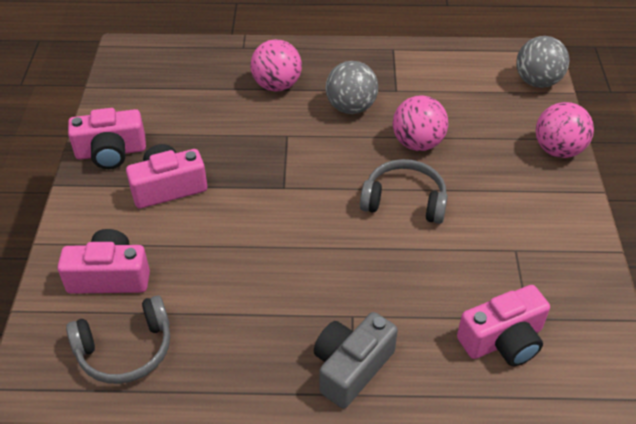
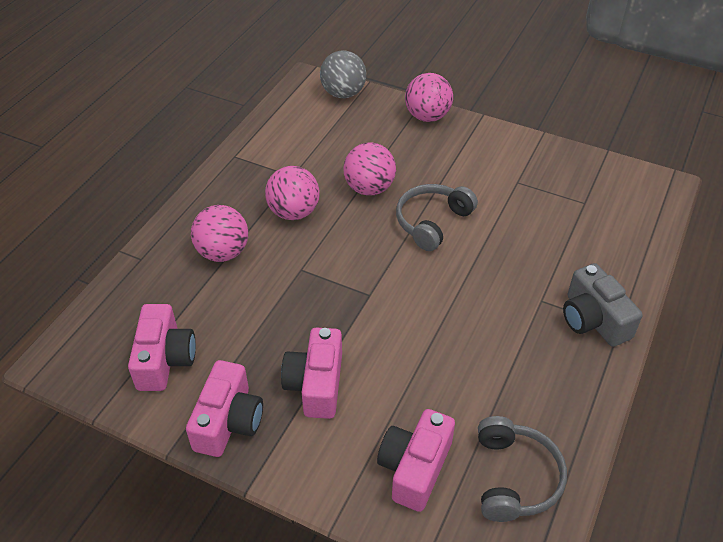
camera: 65 degrees left, 0 degrees up
(351, 107) = (294, 212): grey ball -> pink ball
(503, 340) = (599, 224): pink camera -> pink camera (165, 359)

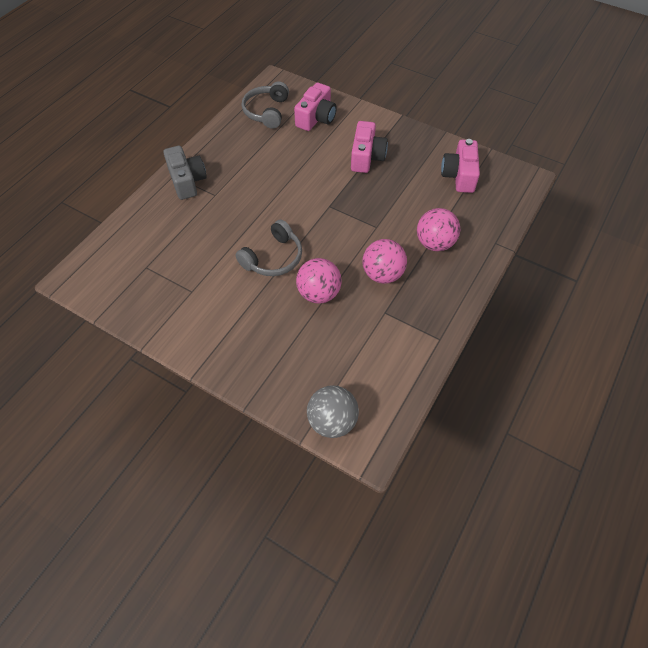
camera: 175 degrees left, 10 degrees up
(228, 421) = (415, 143): pink camera -> none
(427, 116) = (249, 378): pink ball -> none

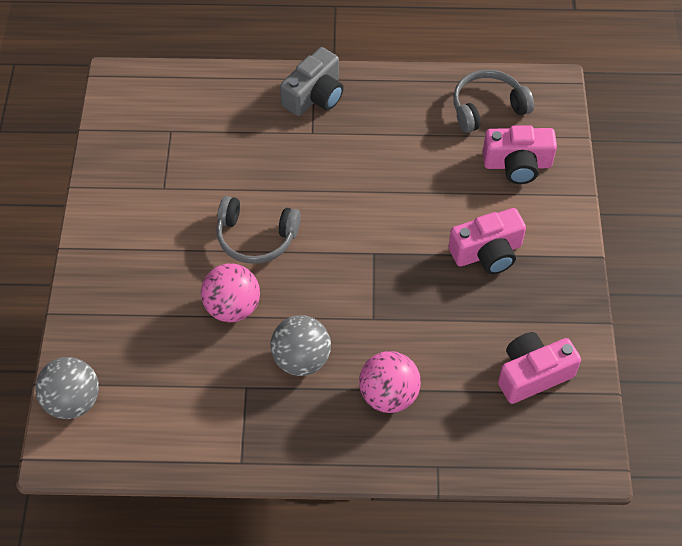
camera: 60 degrees right, 0 degrees up
(382, 274) = (301, 359): pink ball -> grey ball

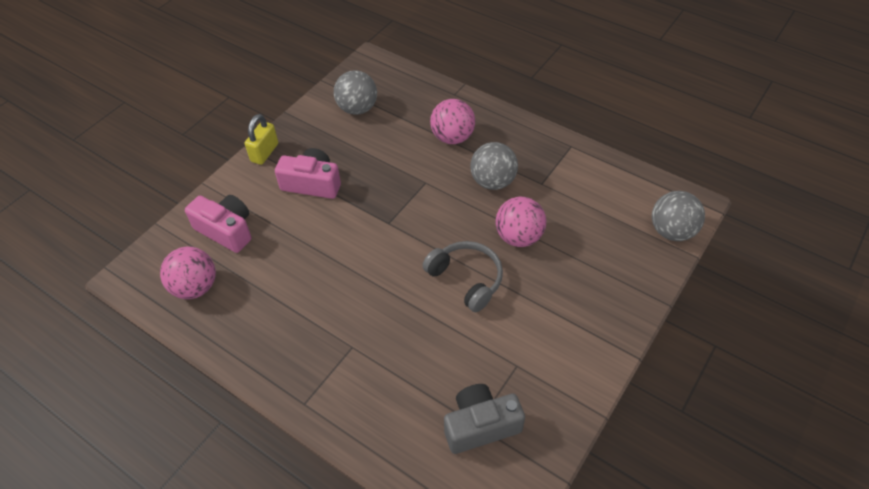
camera: 145 degrees left, 5 degrees down
(315, 96) = (319, 384): grey camera -> grey camera (480, 425)
(487, 108) = (195, 287): grey headphones -> pink ball
(532, 374) = (357, 108): pink camera -> grey ball
(573, 260) = (264, 152): none -> yellow padlock

